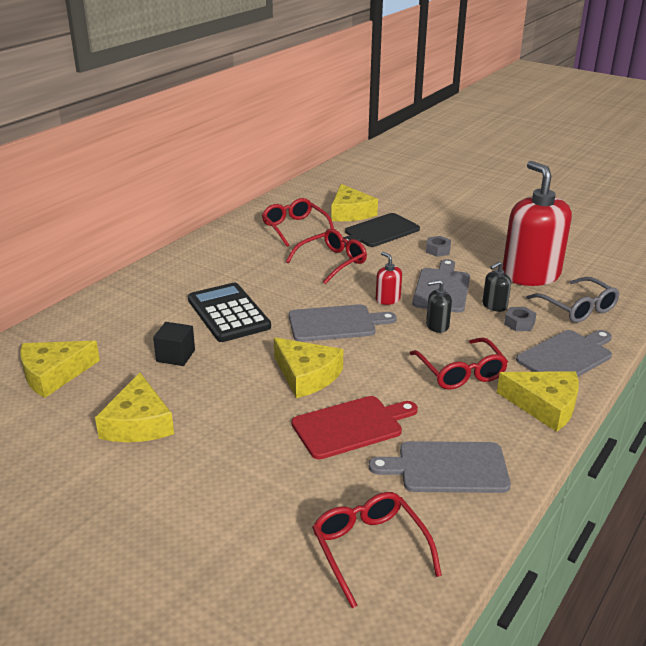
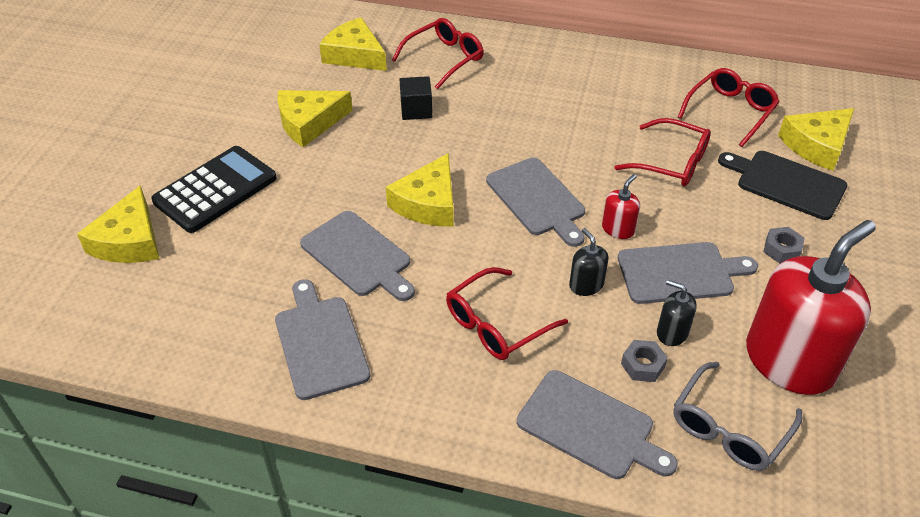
camera: 70 degrees right, 15 degrees up
(228, 313) = (508, 119): black calculator -> black calculator (215, 190)
(351, 426) = (358, 256): red cutting board -> grey cutting board
(369, 549) = (191, 309): red glasses -> red glasses (444, 59)
(544, 405) = (466, 414): yellow cheese -> yellow cheese (129, 240)

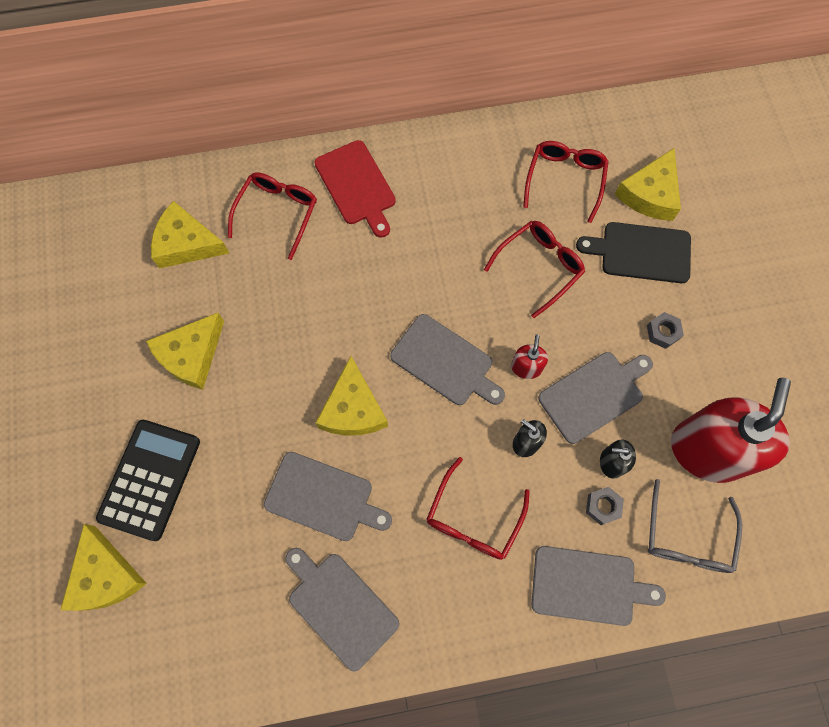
camera: 25 degrees left, 25 degrees up
(416, 110) = (285, 295): black cube -> none
(526, 61) = (357, 186): none -> red cutting board
(671, 162) = (539, 267): red glasses -> red glasses turned 45 degrees counterclockwise

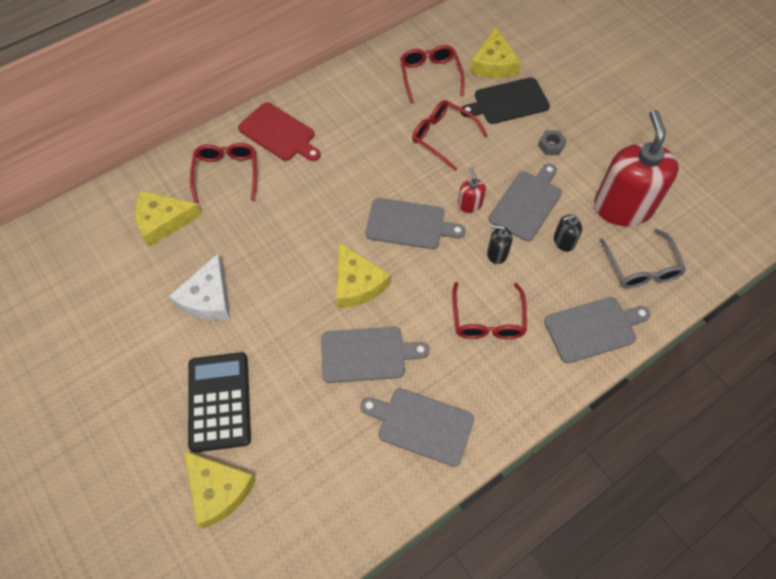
camera: 25 degrees left, 10 degrees down
(191, 355) = (208, 298): yellow cheese -> white cheese
(539, 267) = (443, 137): red glasses -> red glasses turned 75 degrees counterclockwise
(602, 506) = (574, 272): grey nut -> none

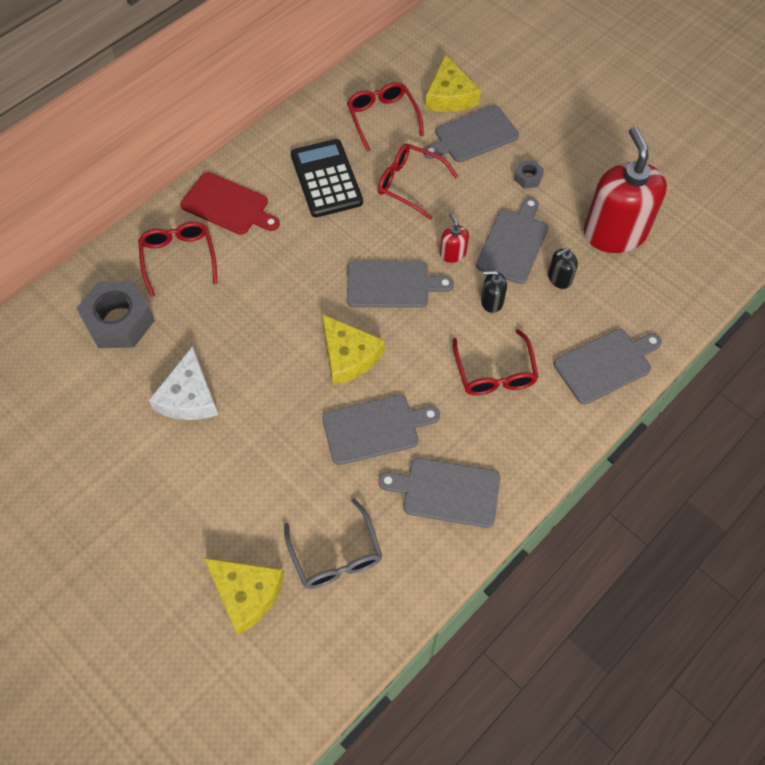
camera: 10 degrees left, 0 degrees up
(163, 221) = (119, 321): yellow cheese -> grey nut
(219, 401) = (226, 503): black calculator -> black calculator (326, 179)
(508, 102) = (473, 136): black cutting board -> grey cutting board
(641, 267) = (644, 294): grey glasses -> grey glasses (335, 555)

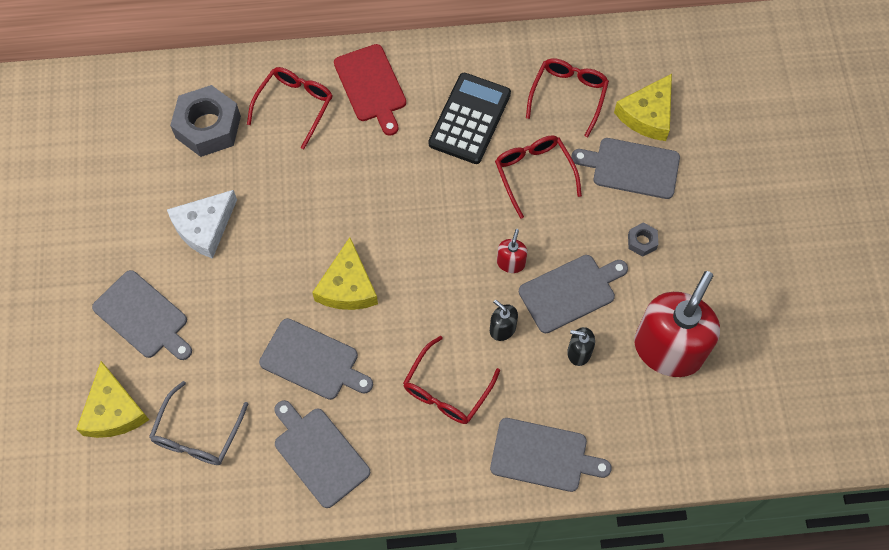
camera: 40 degrees right, 5 degrees up
(392, 284) = (436, 252): grey cutting board -> grey cutting board (143, 316)

